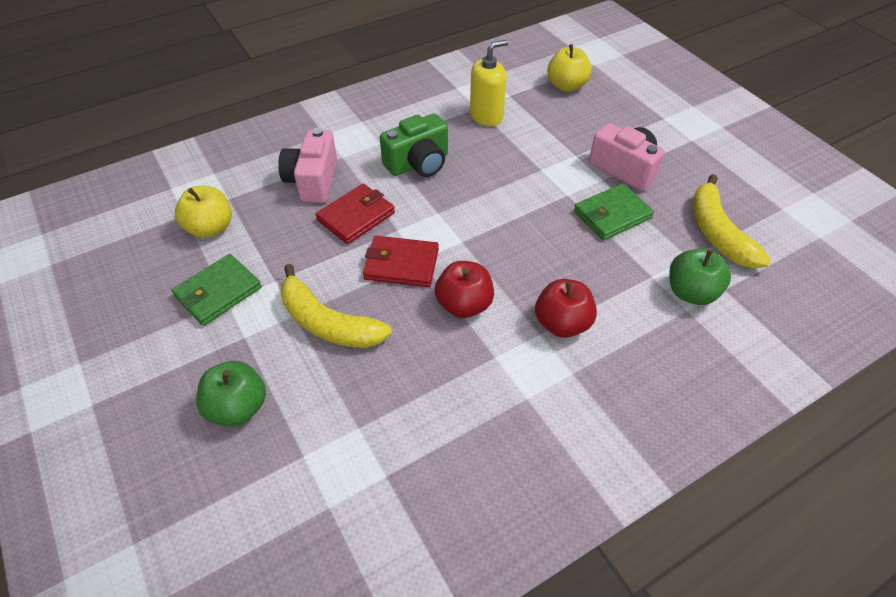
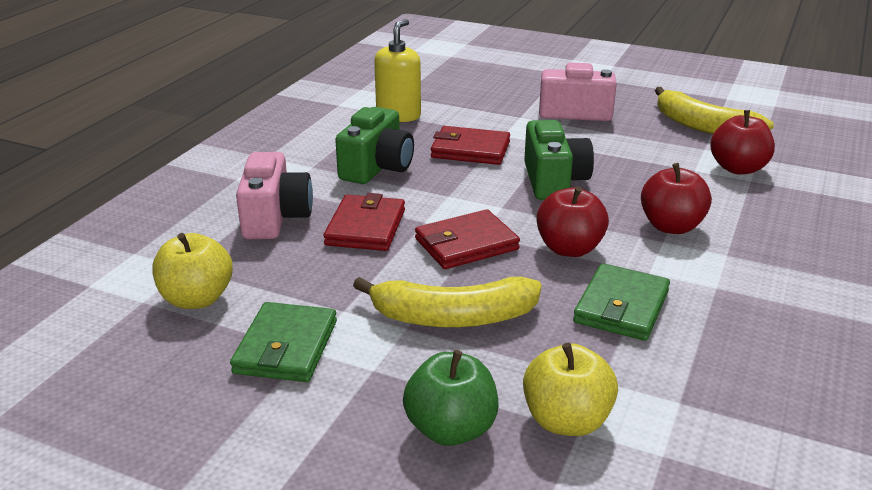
camera: 35 degrees left, 20 degrees down
(313, 181) = (275, 218): pink camera -> pink camera turned 150 degrees counterclockwise
(500, 174) = (470, 150): none -> red wallet
(526, 234) = (554, 181): none -> green camera
(566, 86) = (446, 75): yellow apple -> yellow apple (566, 421)
(612, 215) = (607, 143): green wallet -> green wallet (621, 307)
(691, 292) = (738, 168): green apple -> red apple

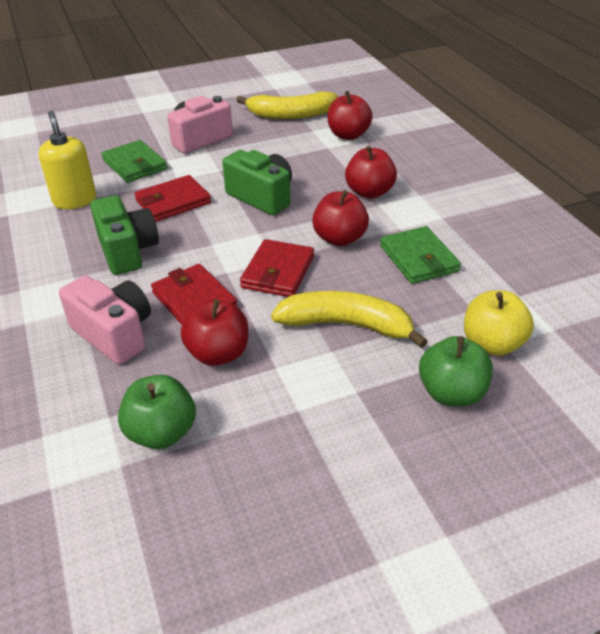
camera: 45 degrees left, 10 degrees up
(197, 299) = (161, 433): yellow apple -> green apple
(286, 347) = (282, 418): green wallet -> green wallet (134, 165)
(319, 274) = (218, 354): none -> red apple
(453, 317) = (346, 325): yellow banana -> yellow banana turned 120 degrees counterclockwise

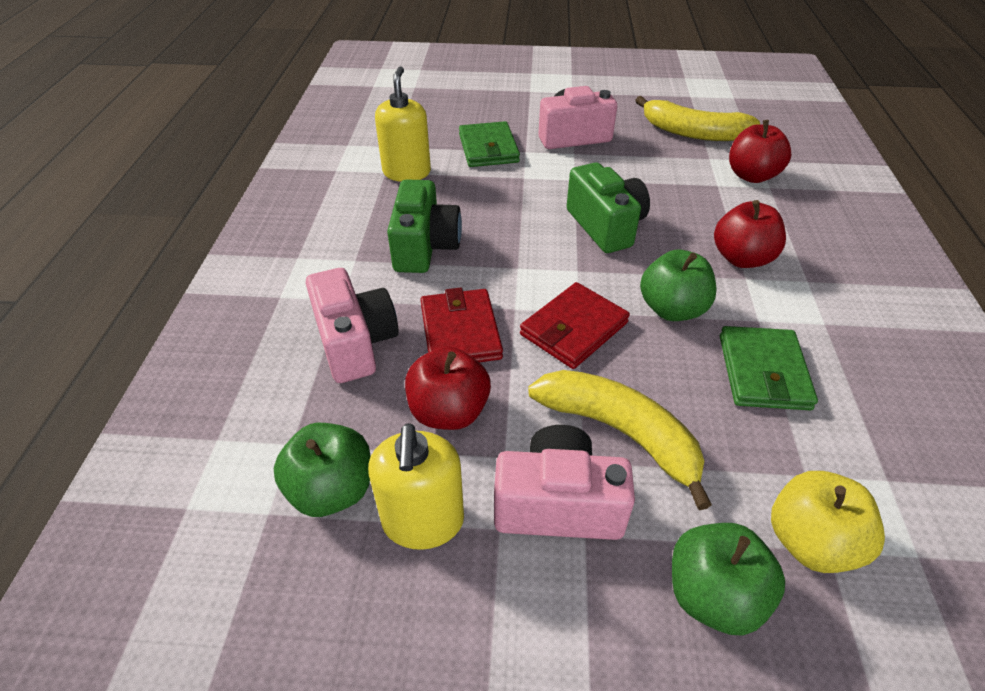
camera: 25 degrees right, 5 degrees up
(173, 202) = (504, 203): red wallet -> none
(242, 426) = (423, 521): none -> yellow soap dispenser
(329, 381) = (558, 504): none -> pink camera
(339, 238) = (672, 309): red apple -> green apple

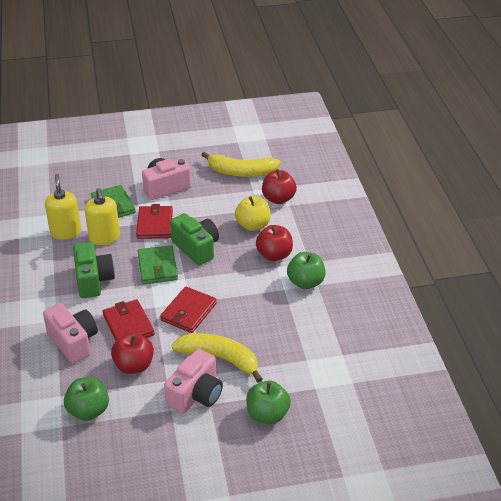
camera: 15 degrees left, 5 degrees down
(423, 521) = (136, 414): yellow soap dispenser -> yellow soap dispenser (104, 237)
(545, 182) = (155, 224): none -> red wallet
(558, 504) = (196, 394): pink camera -> pink camera turned 135 degrees clockwise
(672, 309) = (239, 291): green apple -> green apple (305, 282)
(763, 371) = (286, 316): green wallet -> green wallet (157, 267)
(810, 542) = (307, 386): yellow apple -> yellow apple (253, 225)

